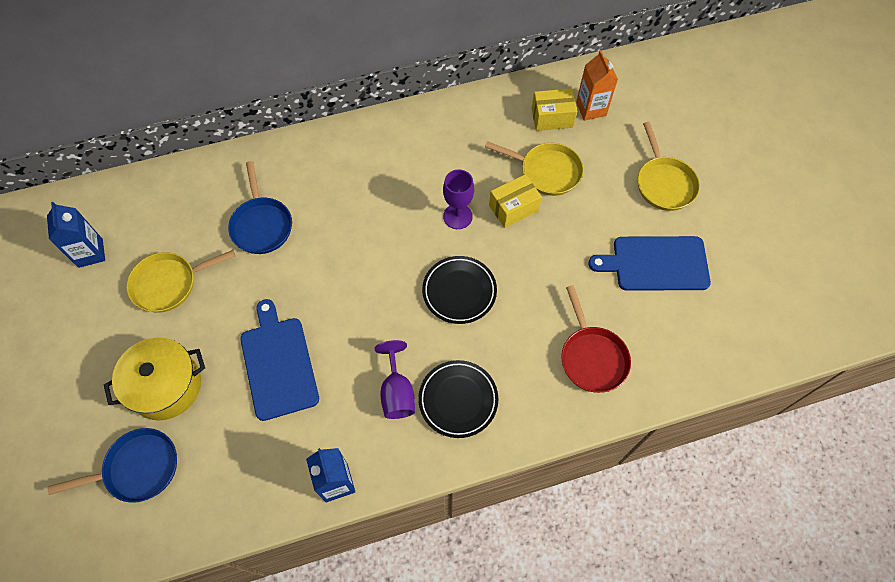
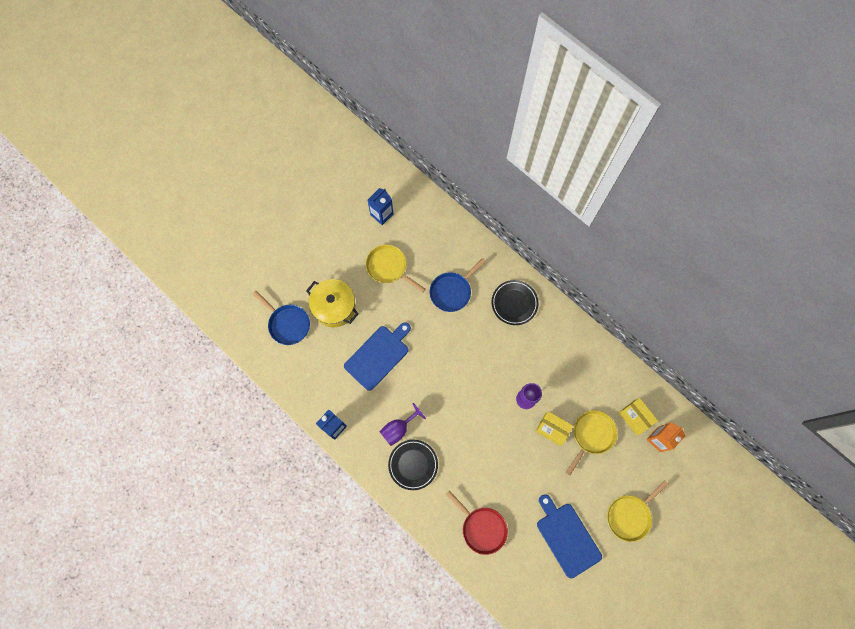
camera: 60 degrees right, 10 degrees up
(459, 291) = (477, 428): black plate -> black plate (514, 303)
(546, 171) = (591, 435): yellow pan -> yellow pan turned 135 degrees counterclockwise
(592, 357) = (481, 527): red pan -> red pan turned 90 degrees counterclockwise

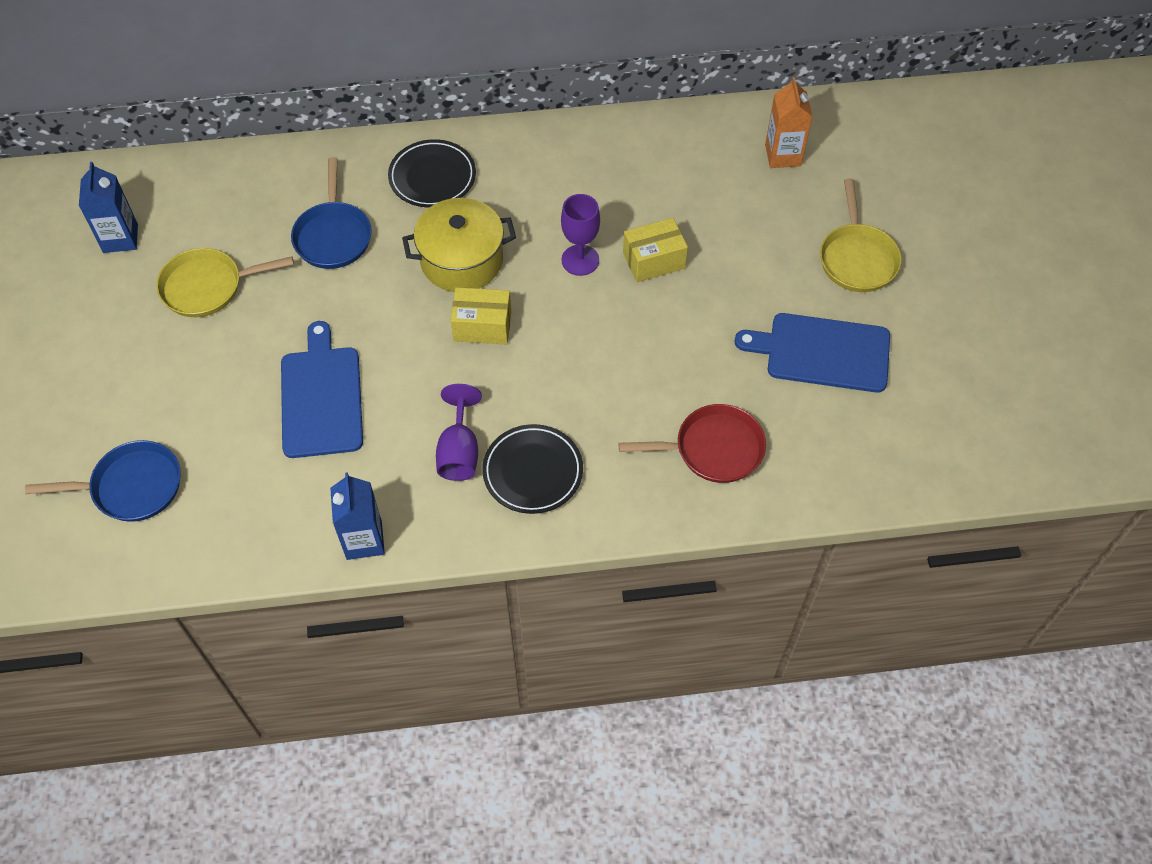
camera: 50 degrees left, 15 degrees down
(334, 307) = (182, 401): yellow pot -> yellow pot (462, 260)
(591, 435) = (706, 223): yellow pan -> none
(635, 417) = (729, 159): yellow box -> yellow box (482, 326)

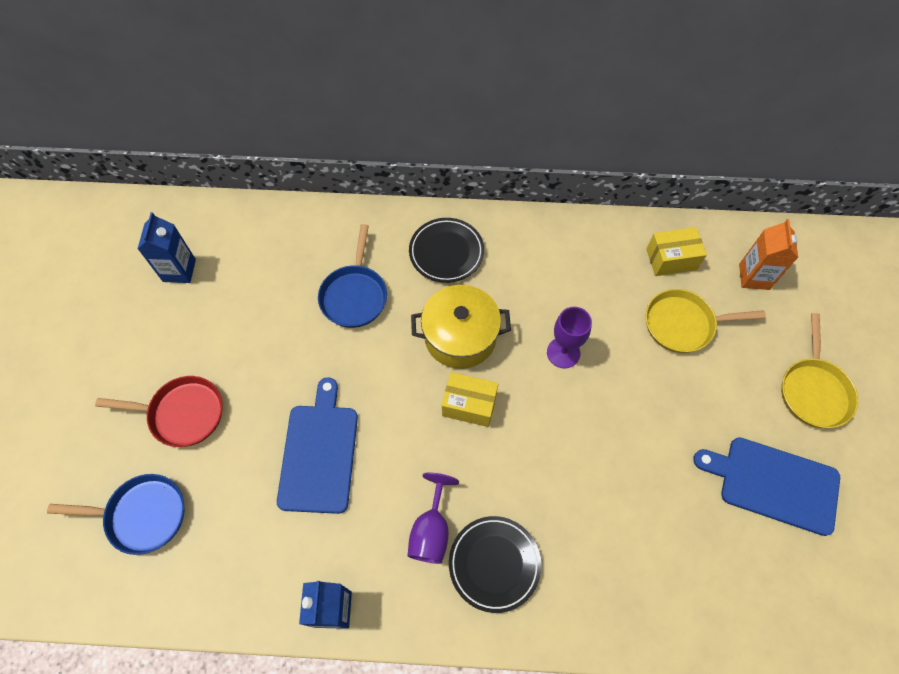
camera: 10 degrees right, 5 degrees up
(208, 287) = (242, 328): yellow pan -> yellow pan (683, 324)
(654, 261) = (628, 363): yellow box -> yellow box (671, 259)
(712, 449) = (662, 569): red pan -> red pan (182, 413)

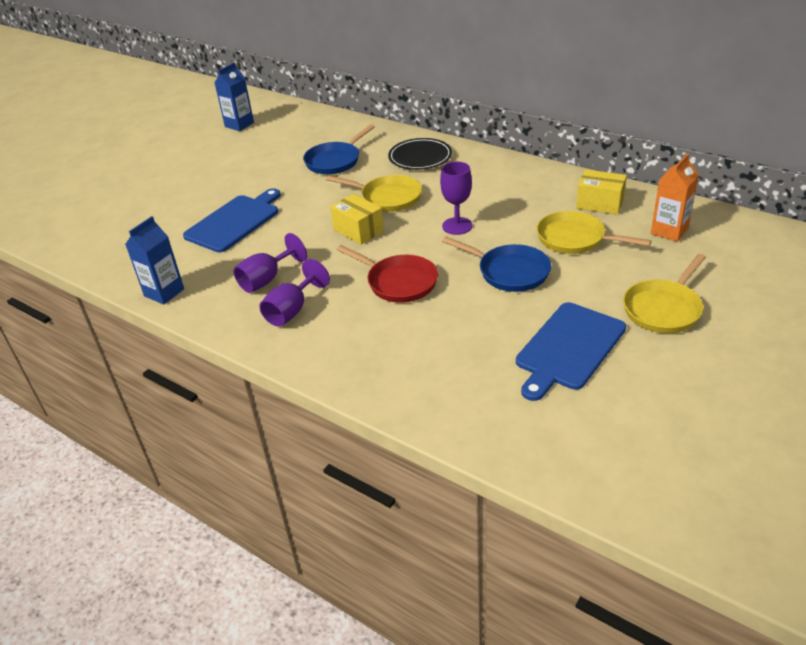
camera: 35 degrees right, 25 degrees down
(142, 515) = (105, 215): blue pan -> blue pan (509, 272)
(182, 413) = (174, 181): red pan -> red pan (398, 282)
(460, 336) = (387, 198): yellow pot -> yellow pan
(494, 564) = (292, 310): black plate -> purple goblet
(774, 483) = (568, 348): blue cutting board -> blue cutting board turned 105 degrees counterclockwise

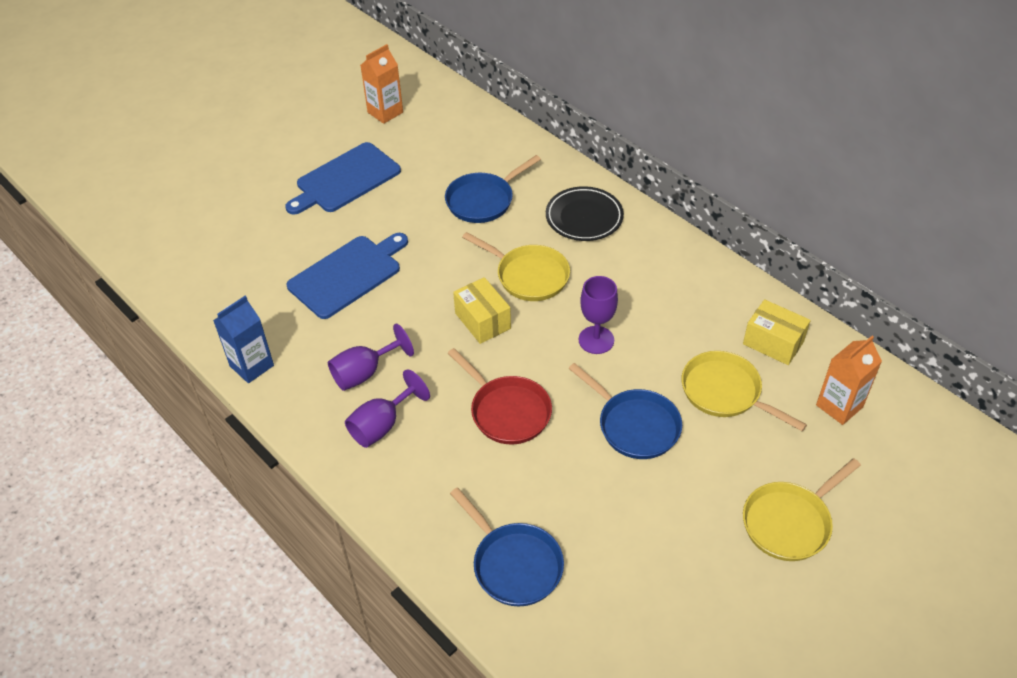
camera: 10 degrees right, 10 degrees up
(239, 125) = (385, 112): blue carton -> orange carton
(440, 381) = (514, 564): none -> blue pan
(568, 348) = (665, 553): blue cutting board -> blue cutting board (345, 179)

